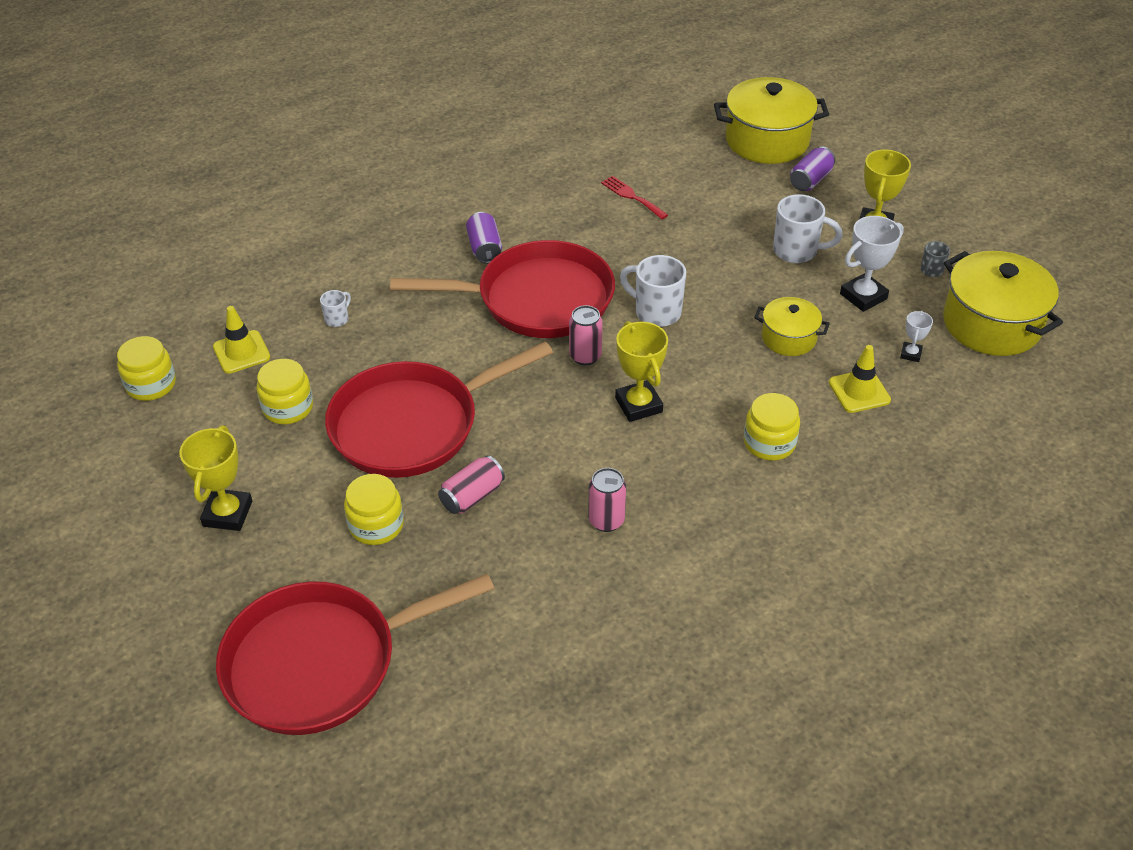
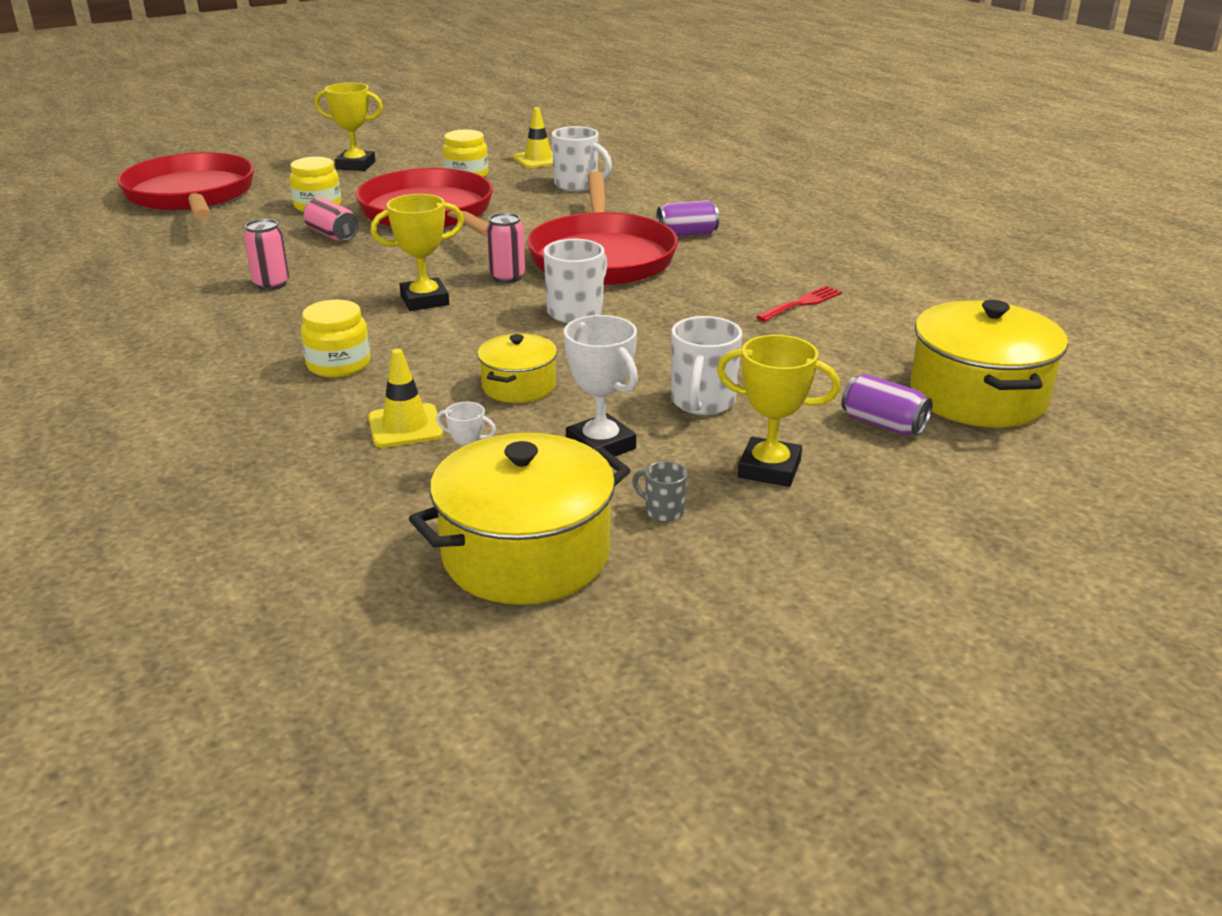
camera: 90 degrees right, 15 degrees down
(151, 384) = (505, 139): yellow jar -> none
(337, 319) = (577, 185): white mug -> white mug, size x1.93

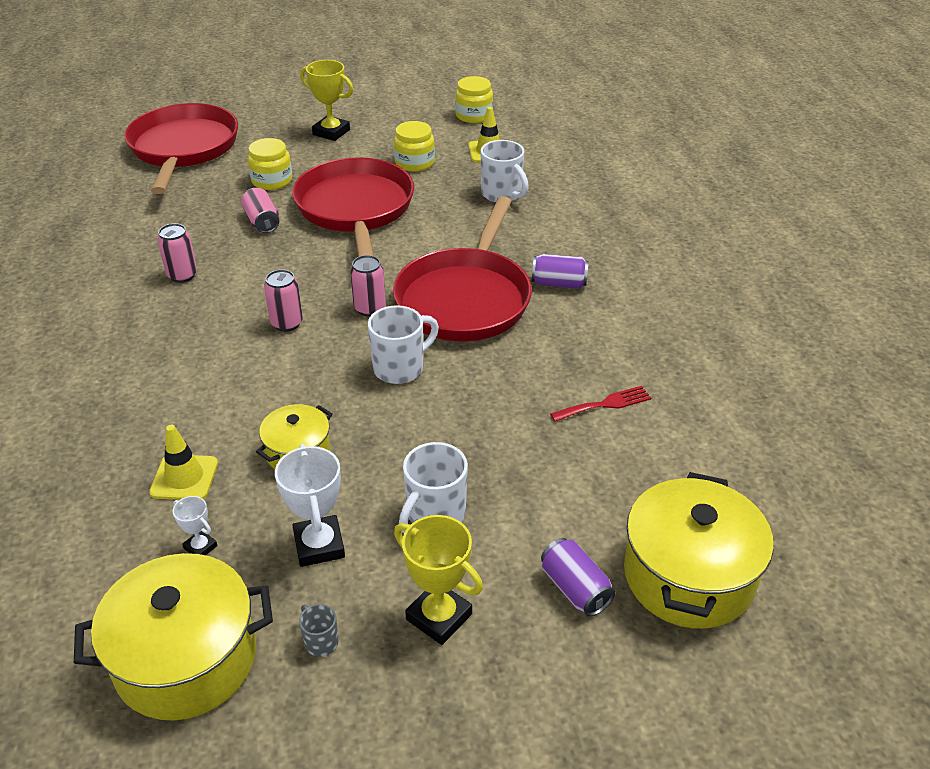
camera: 20 degrees right, 10 degrees up
(339, 364) = (177, 388): yellow jar -> yellow jar (474, 115)
(424, 300) = (287, 323): yellow trophy -> pink can

